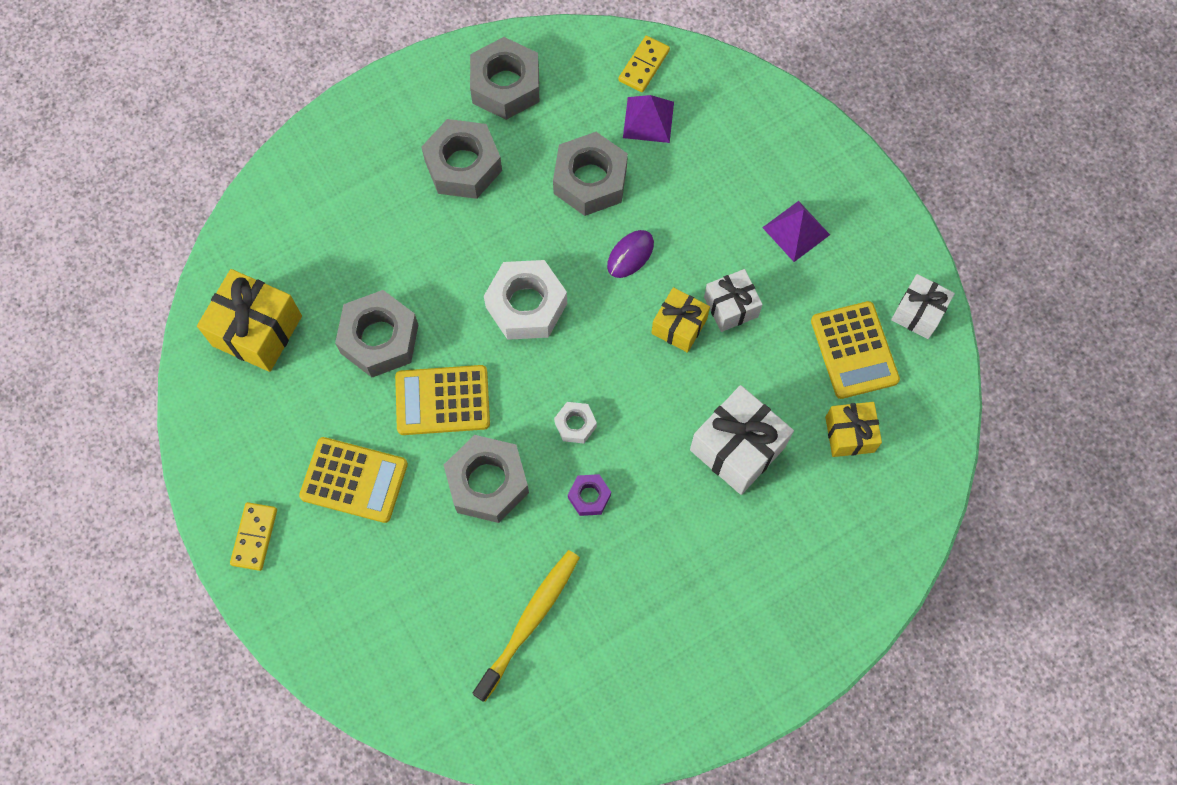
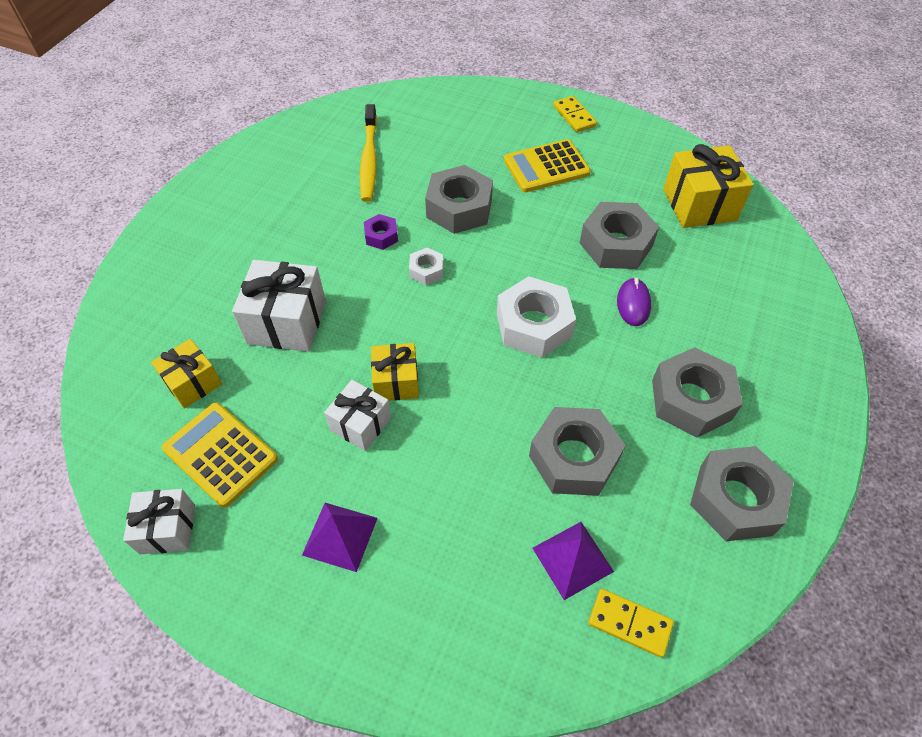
camera: 145 degrees right, 15 degrees down
(442, 400) = (534, 234): yellow calculator -> none
(630, 255) = (482, 414): purple mouse -> purple mouse (633, 304)
(644, 65) = (629, 623): yellow domino -> yellow domino turned 60 degrees counterclockwise

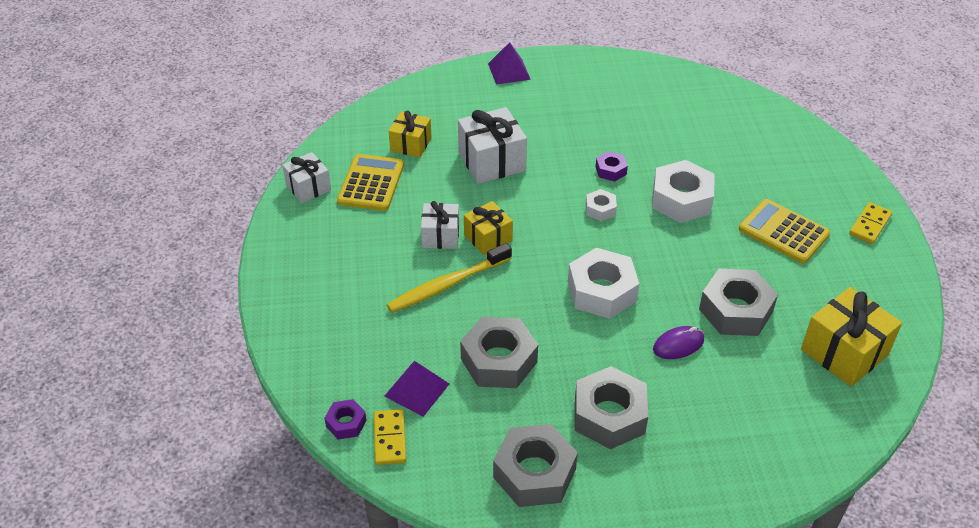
camera: 60 degrees right, 10 degrees down
(340, 536) = (354, 264): purple pyramid -> purple pyramid (509, 71)
(369, 160) = (682, 128): yellow toothbrush -> yellow toothbrush (447, 285)
(459, 208) = (681, 199): grey nut -> white nut
(584, 664) = (346, 423): none -> purple nut

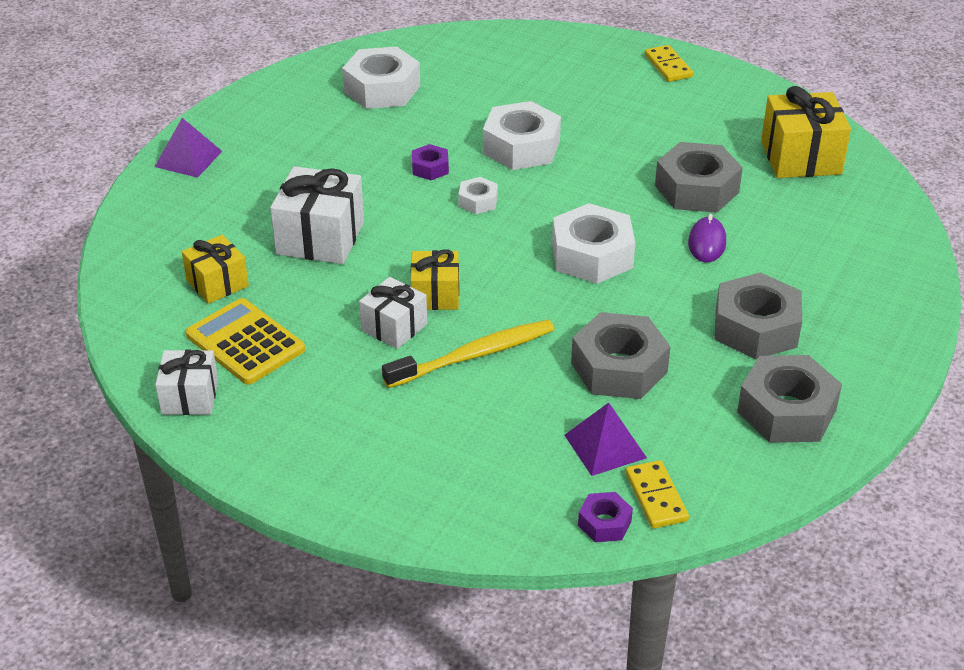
camera: 55 degrees left, 5 degrees down
(390, 439) = (656, 497): yellow domino -> yellow domino turned 45 degrees clockwise
(447, 285) = (474, 355): yellow toothbrush -> yellow toothbrush turned 120 degrees counterclockwise
(668, 107) = (382, 89): none -> white nut
(783, 232) = (627, 113): yellow calculator -> none

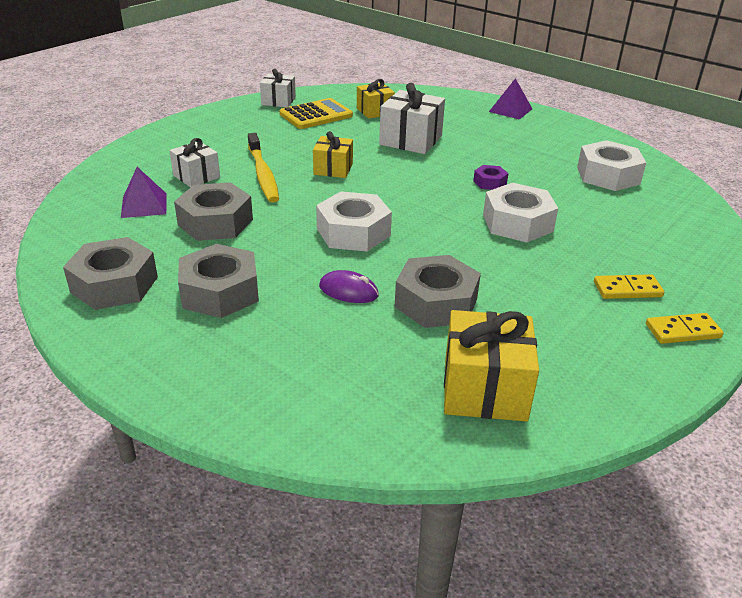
camera: 100 degrees right, 5 degrees down
(394, 327) = (306, 153): white gift -> white gift (196, 176)
(478, 201) = (440, 195): white nut -> none
(604, 523) = (80, 195): purple nut -> none
(656, 497) = (84, 215): yellow domino -> yellow domino (627, 289)

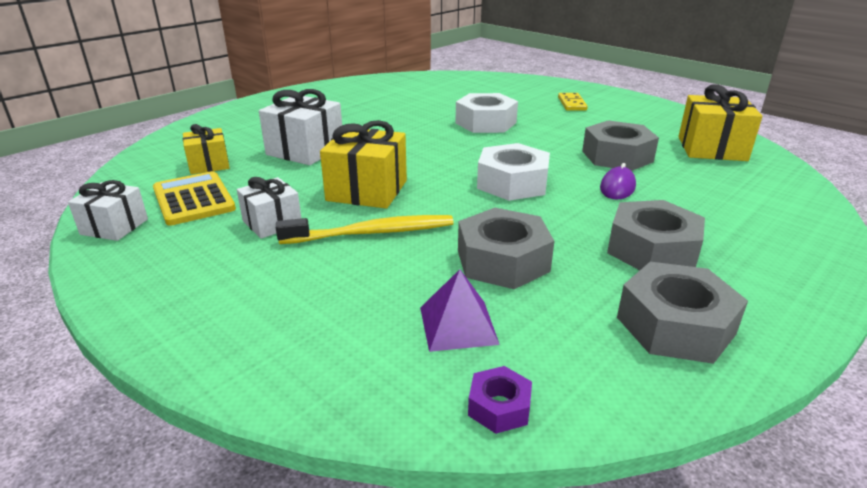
camera: 85 degrees left, 5 degrees down
(196, 176) = (367, 284): white gift -> white gift (272, 223)
(333, 169) = (367, 190): yellow gift -> yellow gift, size x1.60
(489, 182) = (412, 126): purple nut -> purple nut (499, 407)
(510, 110) = (254, 107): purple pyramid -> none
(608, 175) = (405, 91): white nut -> none
(682, 331) = (612, 98): yellow domino -> none

